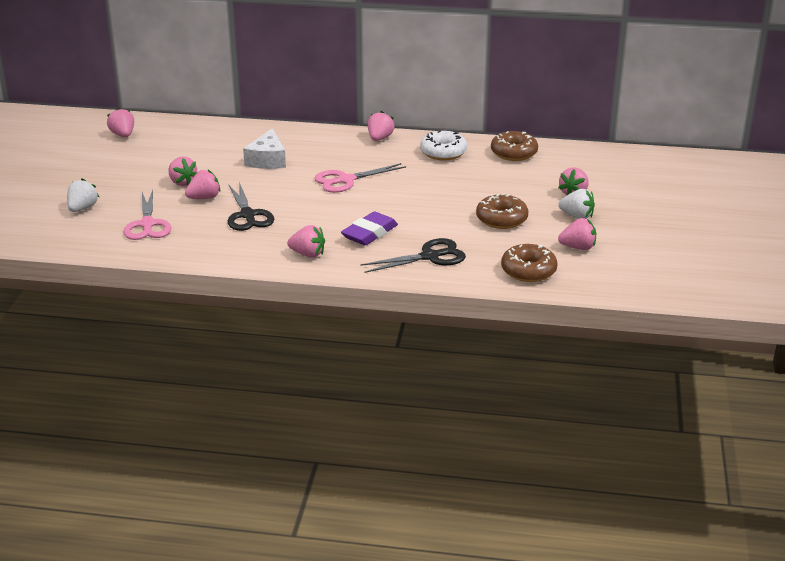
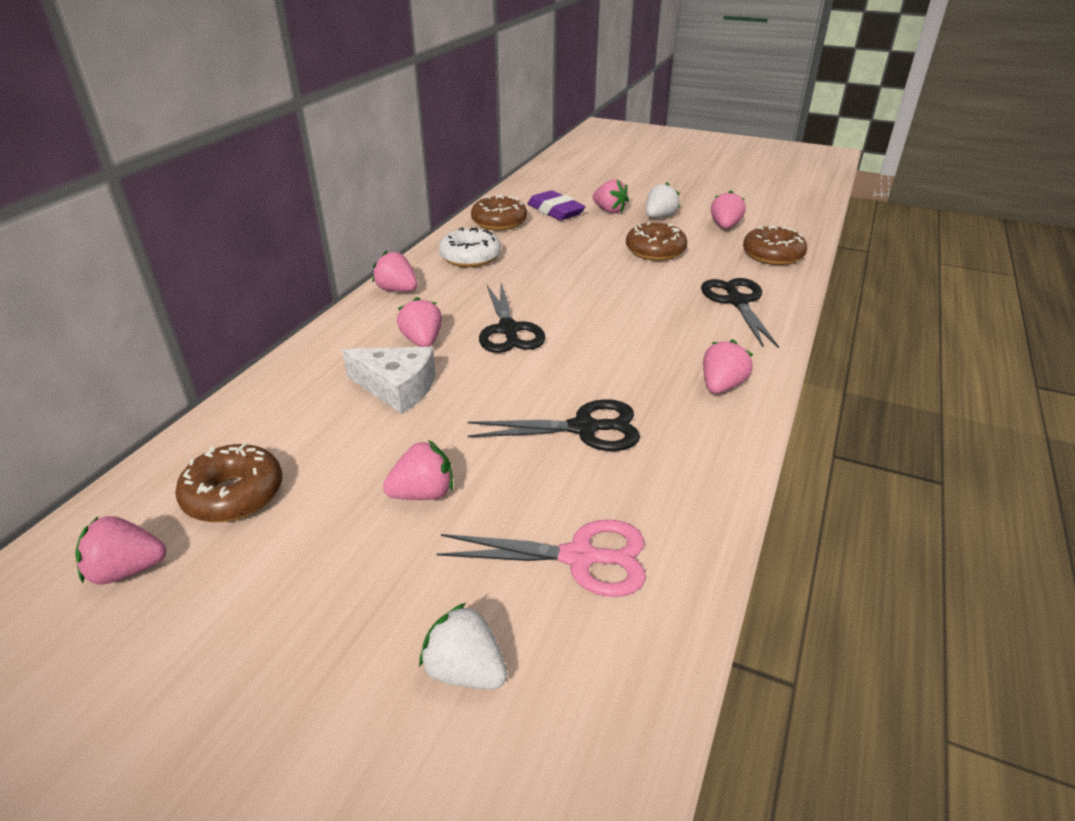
camera: 75 degrees left, 5 degrees up
(171, 142) = (234, 494): none -> brown donut
(204, 198) = (500, 471): pink strawberry -> pink strawberry (422, 341)
(346, 180) = (508, 330): pink scissors -> black scissors
(369, 233) = (670, 332): purple eraser -> purple eraser (555, 211)

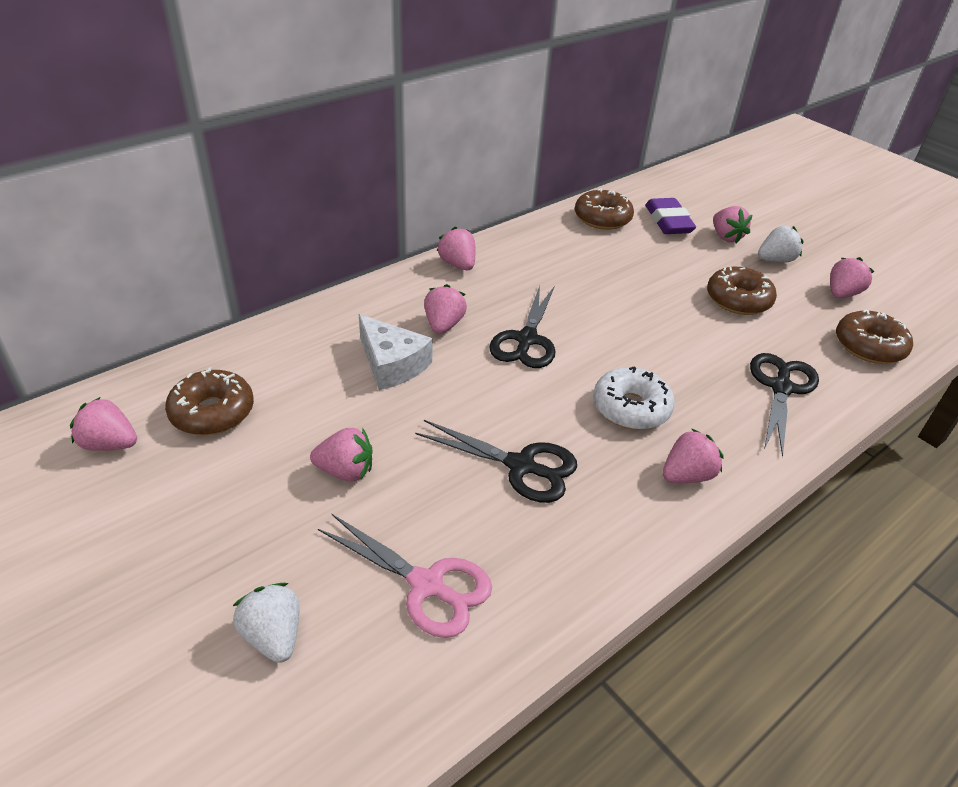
camera: 25 degrees right, 5 degrees up
(470, 257) = (547, 250): white donut -> white donut (631, 408)

